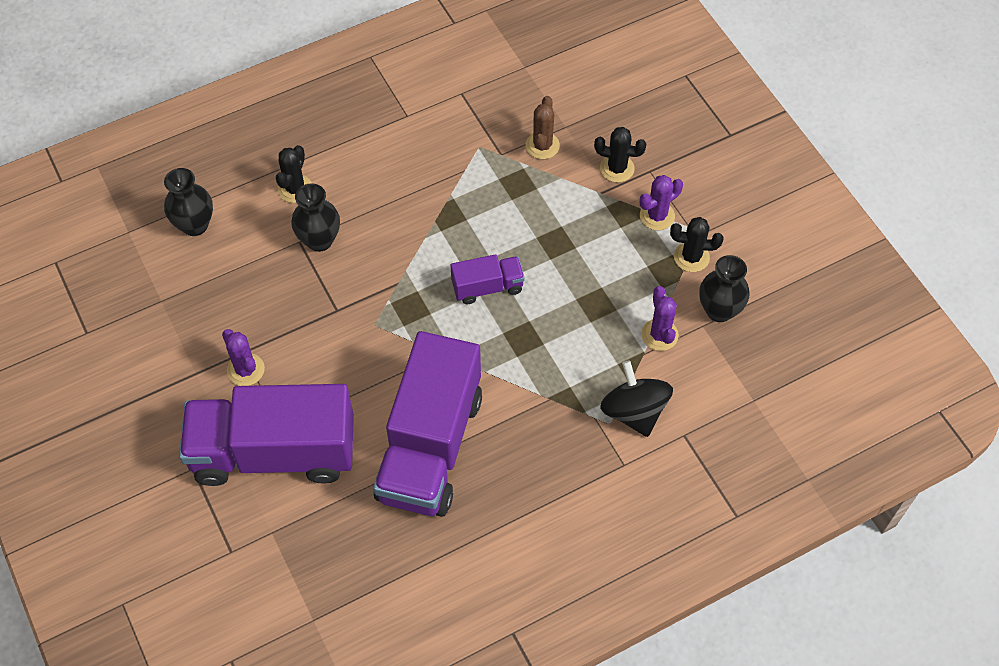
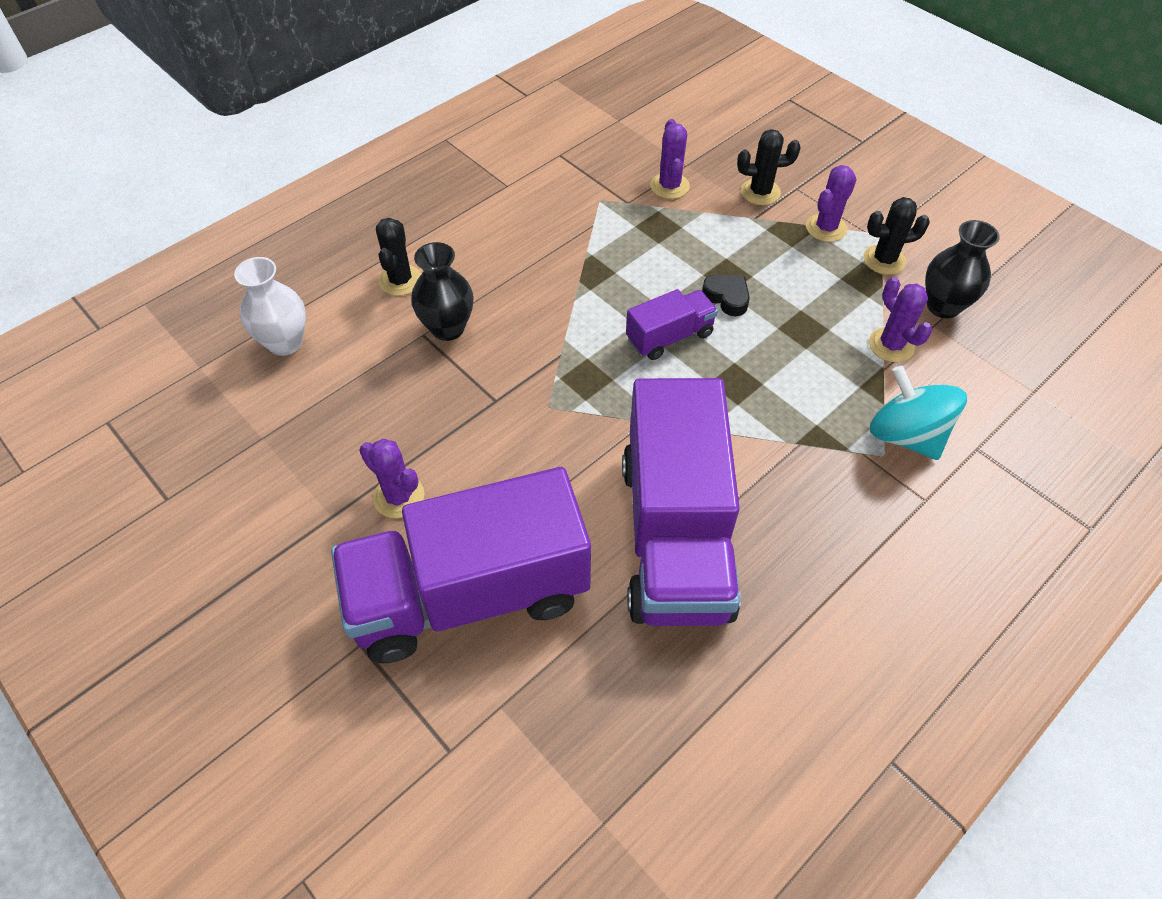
camera: 15 degrees left, 5 degrees down
(195, 225) = (285, 342): black vase -> white vase
(542, 145) = (669, 186): brown cactus -> purple cactus
(546, 263) = (727, 298): none -> black heart
(634, 411) = (905, 435): black spinning top -> turquoise spinning top

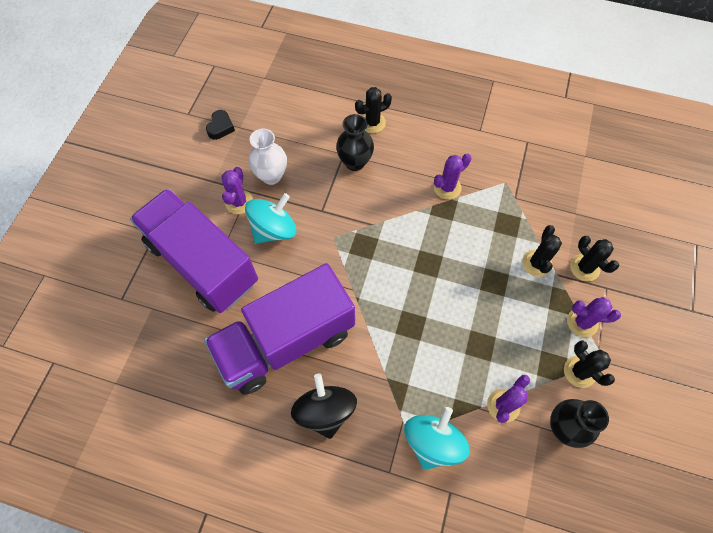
camera: 60 degrees right, 10 degrees up
(285, 342) = (299, 100): white vase -> white vase (271, 176)
(482, 472) = (274, 230): none -> turquoise spinning top
(669, 186) = (547, 213): purple cactus -> purple cactus (447, 187)
(669, 337) = (422, 273): purple truck -> none
(727, 298) = (475, 290): black heart -> black heart (221, 127)
(728, 227) = (537, 263): none -> black cactus
(807, 534) = (325, 411): none -> black spinning top

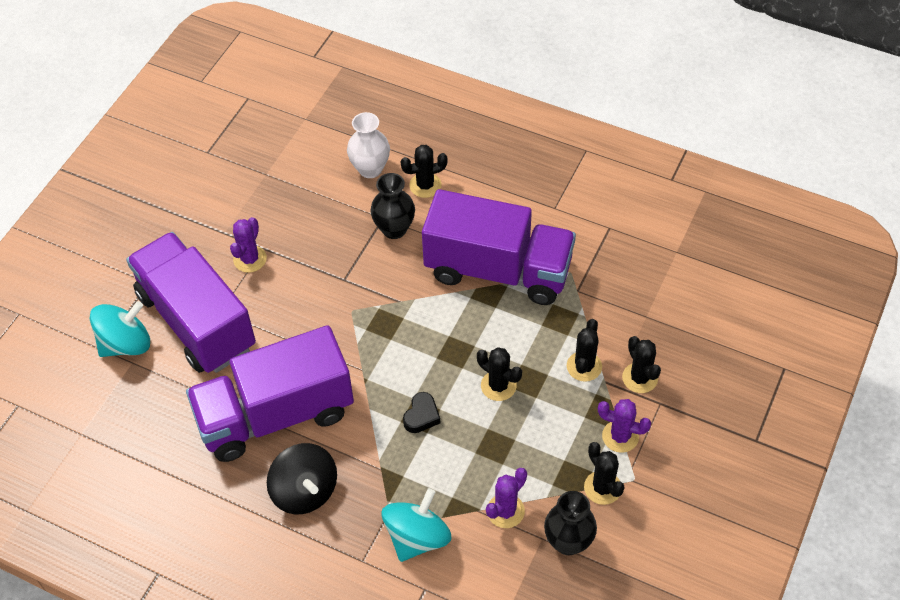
camera: 10 degrees right, 10 degrees down
(221, 127) = (243, 172): black heart -> black heart (421, 416)
(271, 176) = (293, 234): white vase -> white vase (370, 169)
(274, 230) = (284, 294): turquoise spinning top -> turquoise spinning top (126, 344)
(325, 411) = (305, 491): black spinning top -> black spinning top turned 150 degrees clockwise
(447, 187) = (498, 270): purple cactus -> purple truck
(470, 289) = (498, 386): none -> black cactus

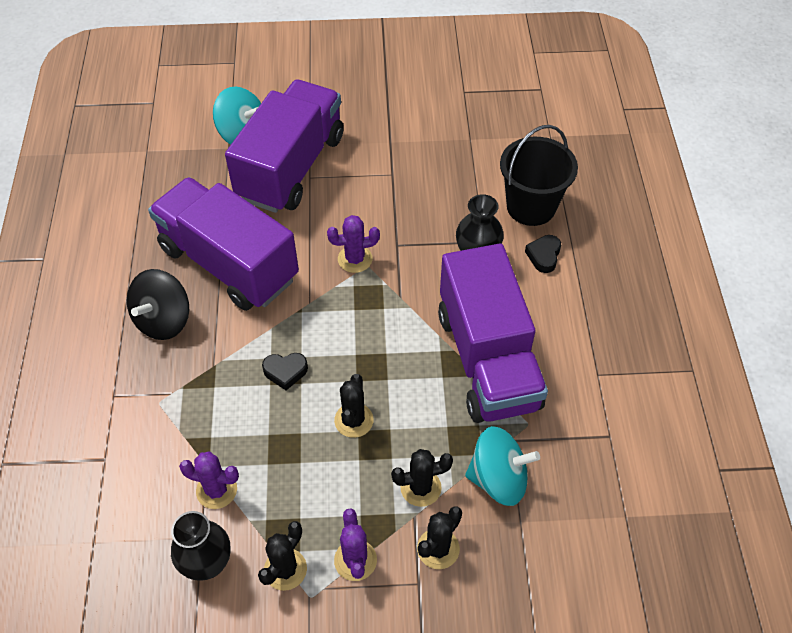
camera: 60 degrees right, 0 degrees up
(250, 259) = (374, 171): purple cactus -> purple cactus (355, 259)
(370, 169) = (531, 207): white vase -> black bucket
(417, 537) = (155, 428): turquoise spinning top -> turquoise spinning top (498, 479)
(425, 185) = (544, 256): black cactus -> black heart

